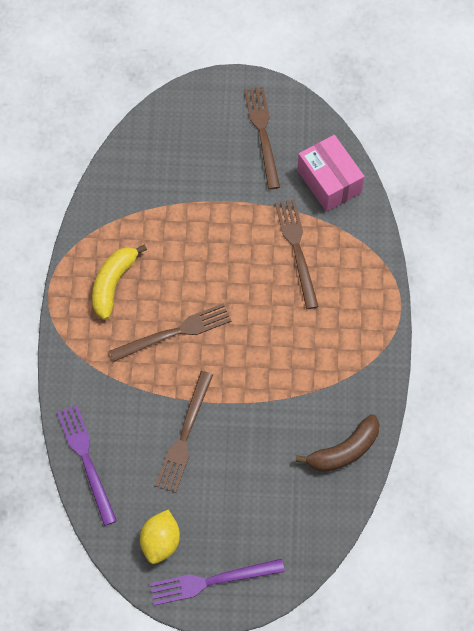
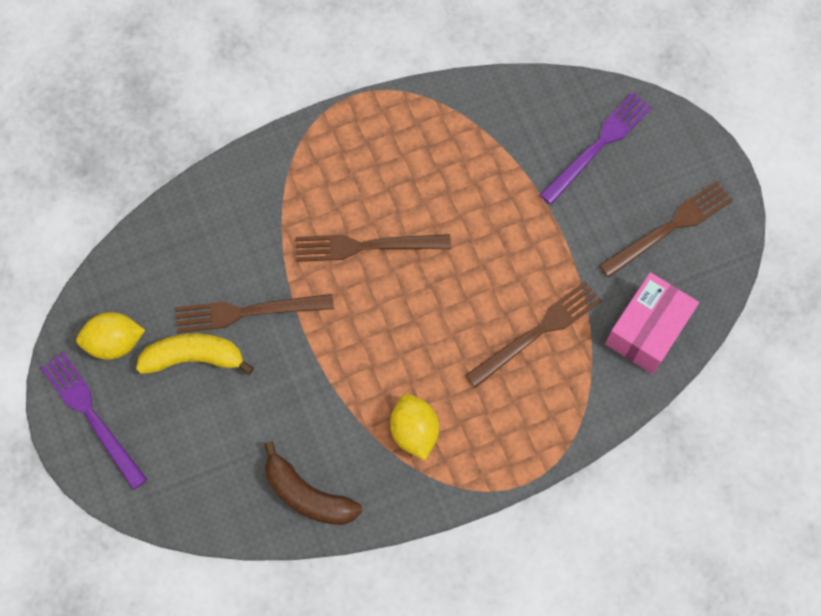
camera: 65 degrees right, 5 degrees up
(86, 460) = (175, 224): purple fork -> purple fork (598, 145)
(113, 283) = (394, 155): yellow banana -> yellow banana (194, 358)
(175, 332) = (366, 246): brown fork -> brown fork turned 135 degrees clockwise
(330, 360) = (414, 431): none -> yellow lemon

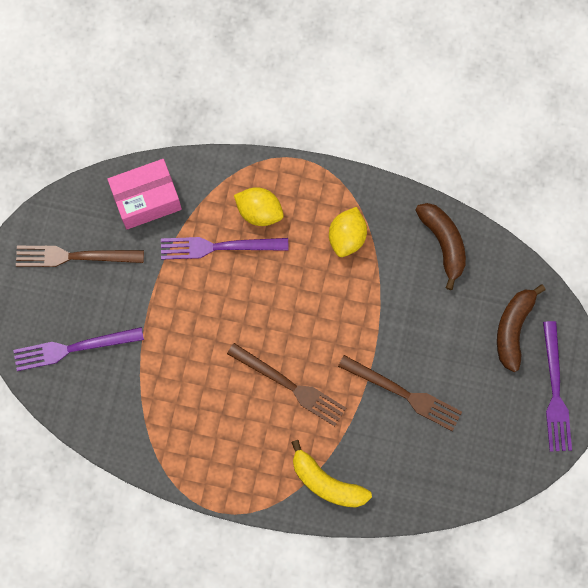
camera: 145 degrees left, 5 degrees up
(115, 342) = (509, 434): yellow lemon -> yellow lemon (259, 212)
(175, 452) = (513, 328): none -> brown banana
(194, 358) = (461, 386): yellow banana -> yellow banana (326, 482)
(537, 332) = (219, 247): brown fork -> purple fork

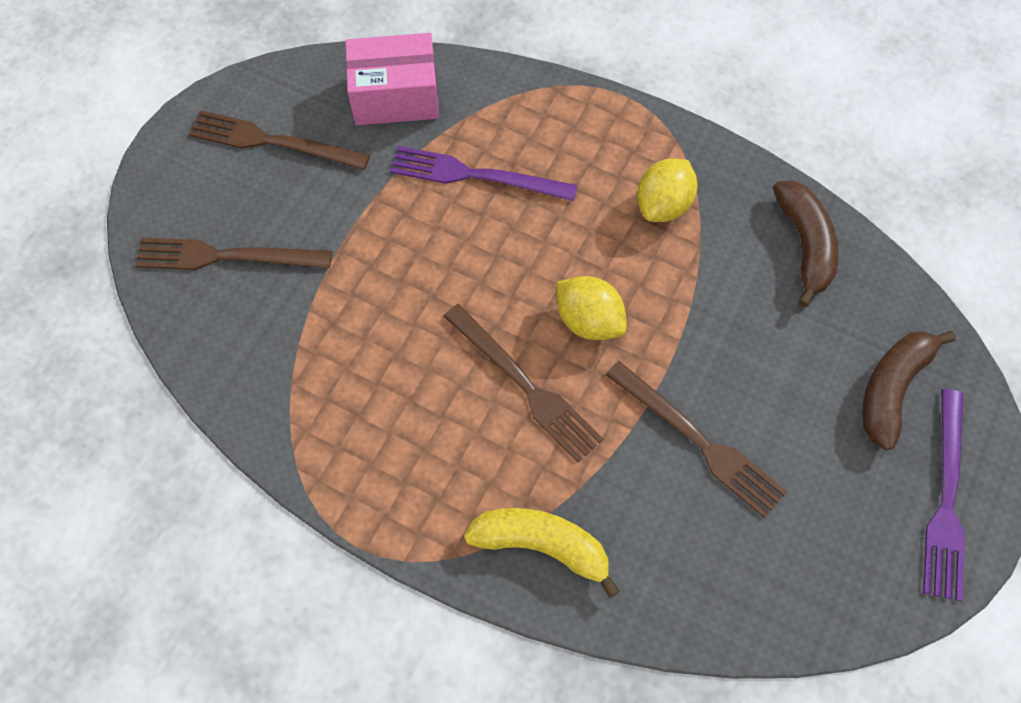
camera: 15 degrees right, 10 degrees down
(73, 348) = (226, 256): purple fork -> brown fork
(259, 212) = (546, 145): yellow lemon -> yellow lemon (588, 320)
(326, 482) = (542, 545): yellow banana -> yellow banana turned 150 degrees clockwise

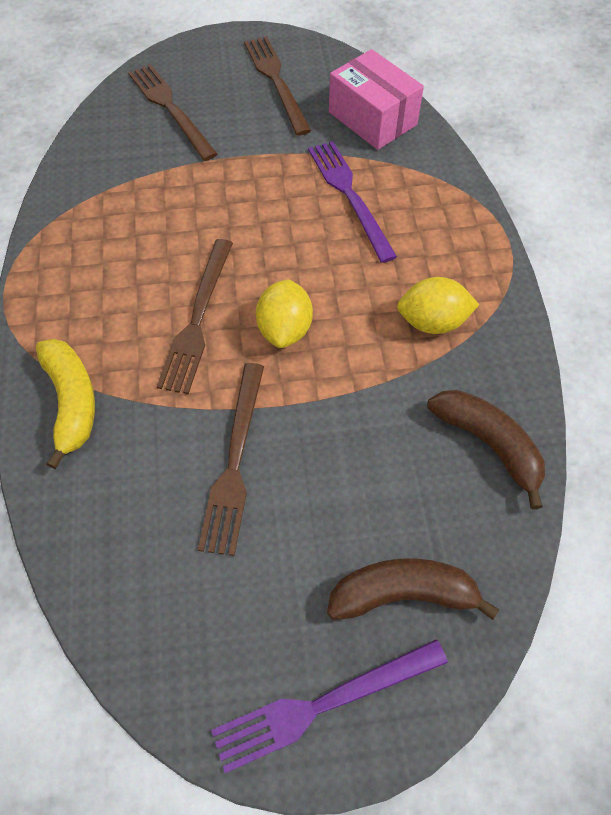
camera: 55 degrees right, 5 degrees down
(804, 245) = (488, 444): brown banana -> brown banana turned 90 degrees counterclockwise

